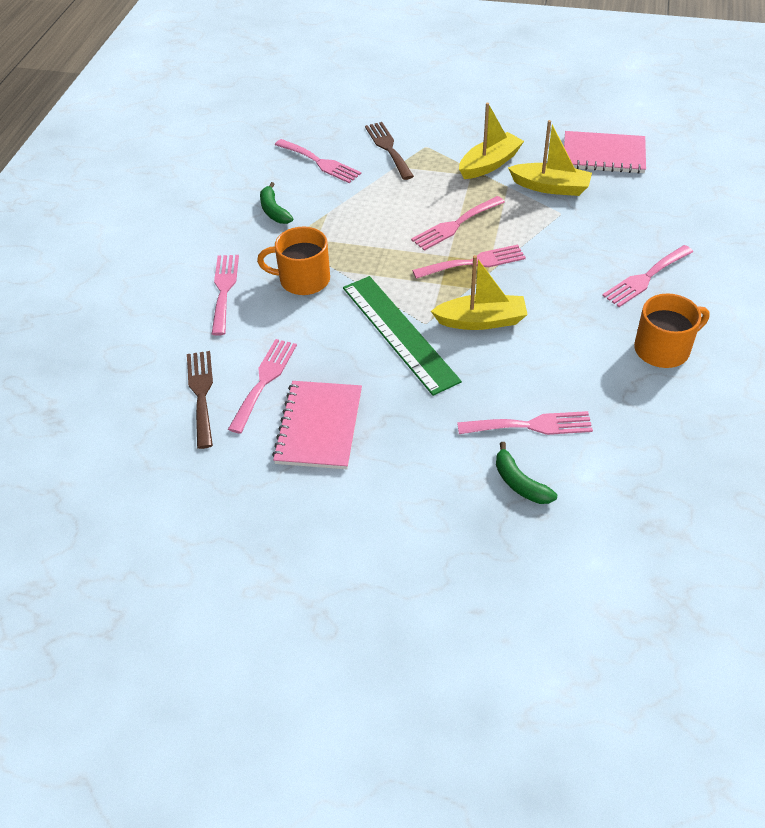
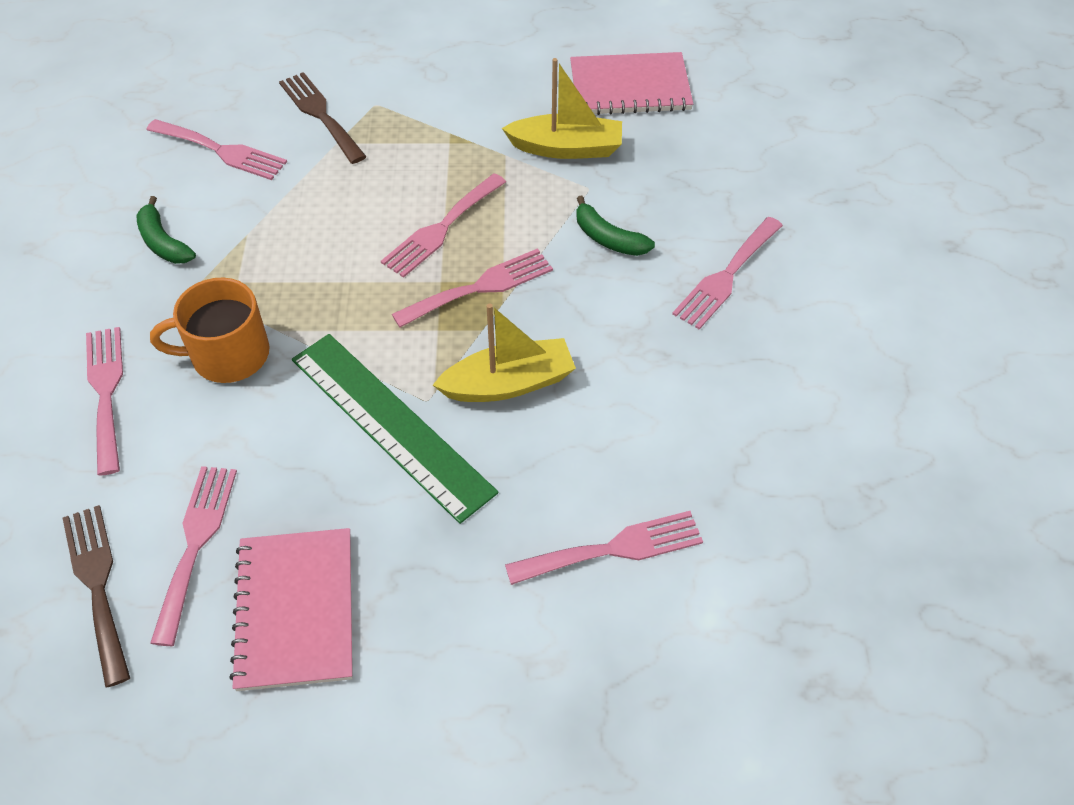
camera: 15 degrees left, 5 degrees up
(489, 164) = (473, 122): yellow boat -> none
(519, 483) = (615, 651): green banana -> green banana (608, 238)
(663, 349) = (773, 388): orange mug -> none

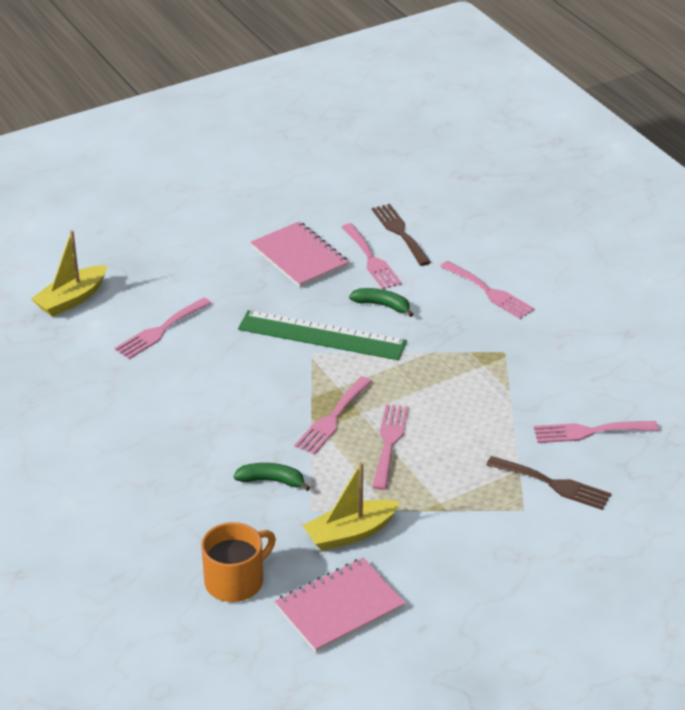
camera: 150 degrees right, 15 degrees down
(97, 585) = (400, 232): brown fork -> brown fork turned 150 degrees counterclockwise
(163, 242) = (554, 366): green banana -> green banana (382, 305)
(228, 354) = (445, 330): orange mug -> orange mug (235, 581)
(508, 383) = (272, 377): yellow boat -> yellow boat (71, 299)
(726, 276) = (175, 488): pink fork -> none

